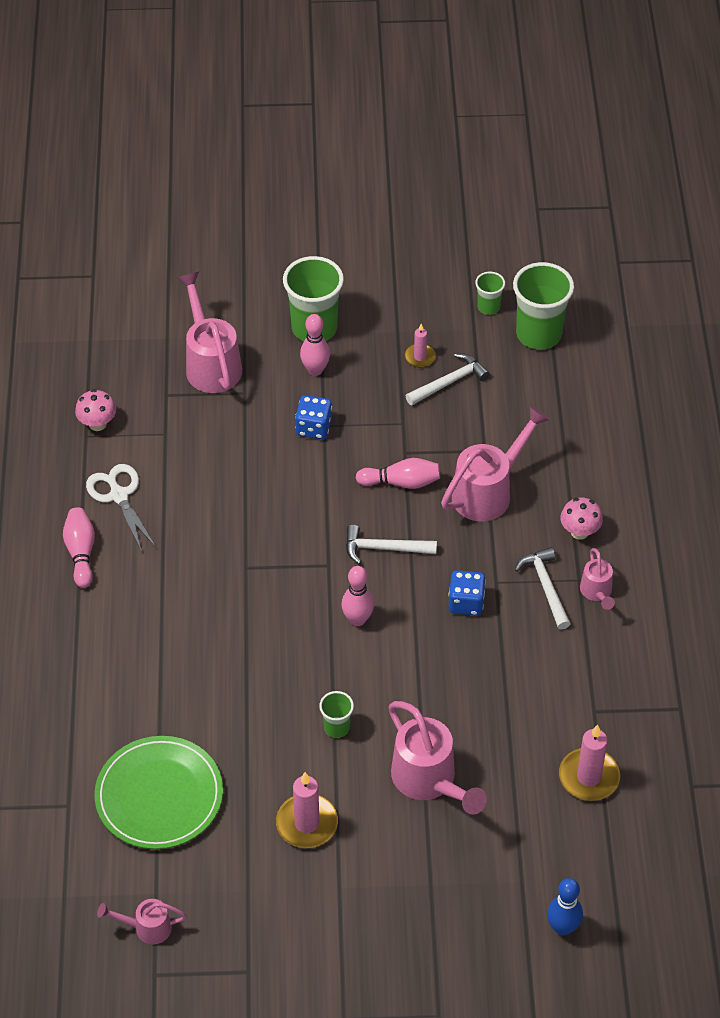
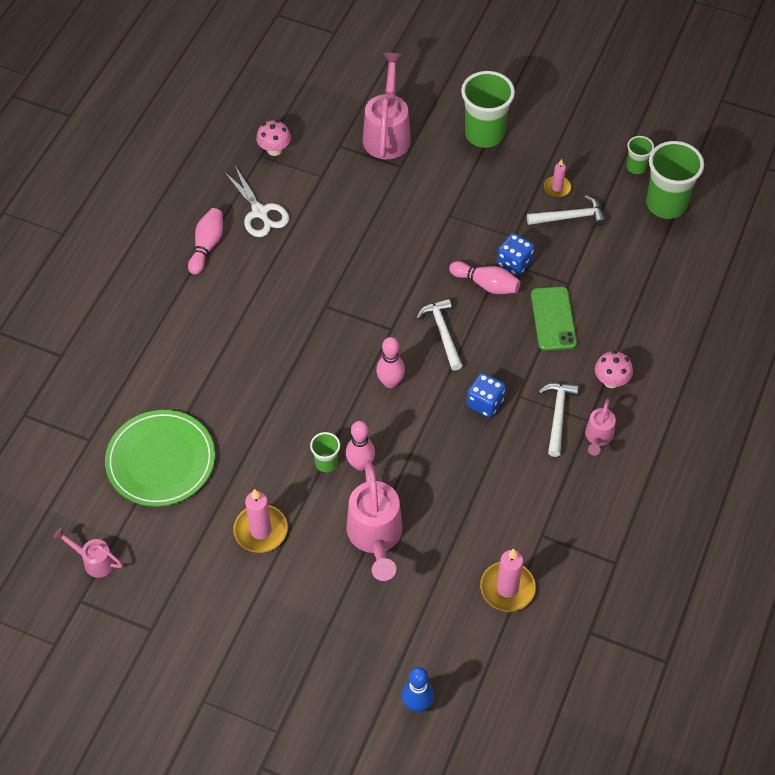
camera: 25 degrees right, 5 degrees up
(119, 496) = (260, 212): white scissors -> white scissors turned 150 degrees clockwise
(314, 427) = (440, 214): blue dice -> blue dice (514, 263)
(315, 370) = (467, 168): pink bowling pin -> pink bowling pin (360, 464)
(384, 548) = (443, 332): white hammer -> white hammer turned 45 degrees clockwise
(488, 491) = (553, 319): pink watering can -> green phone

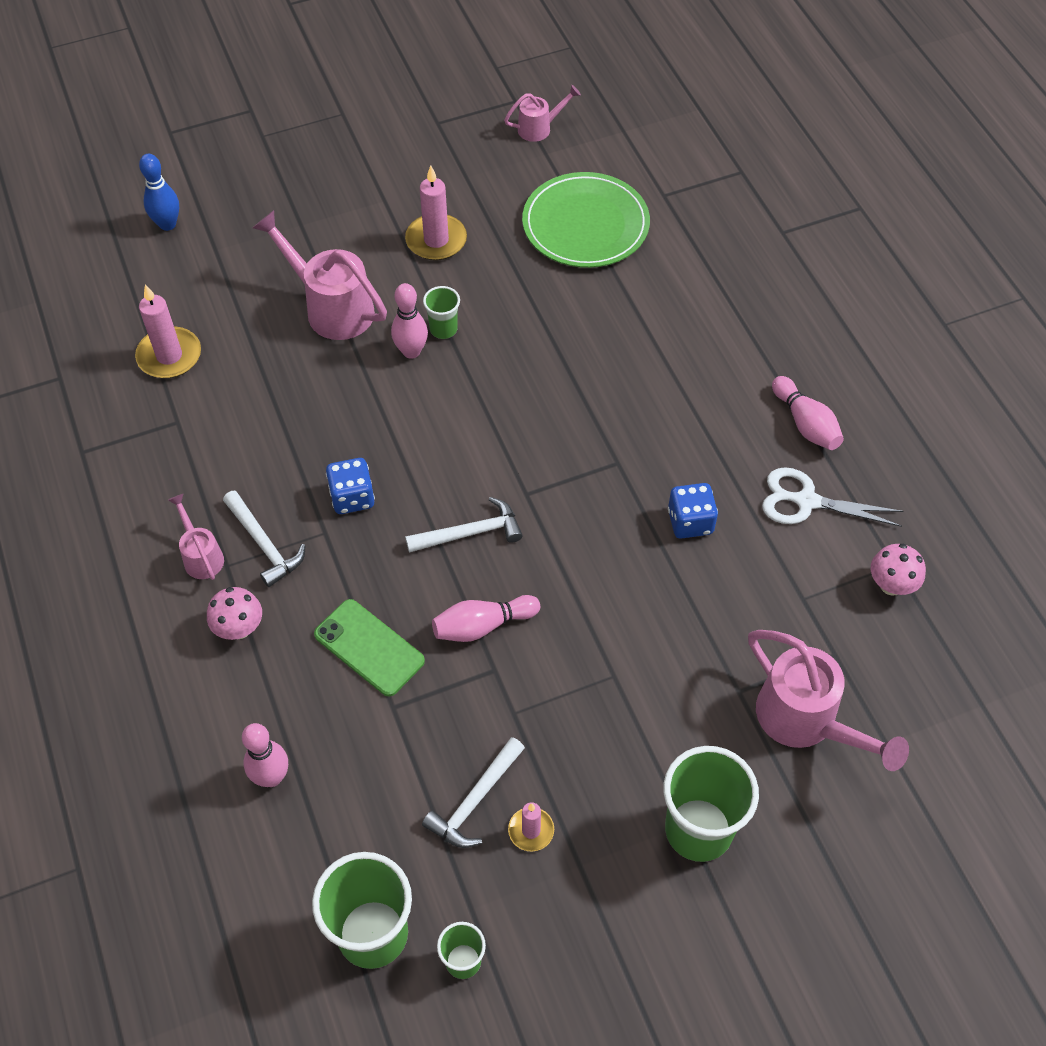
camera: 135 degrees right, 0 degrees up
(390, 382) = (467, 442): pink bowling pin -> pink bowling pin (271, 777)
(443, 332) = (470, 533): white hammer -> white hammer turned 45 degrees counterclockwise
(514, 263) = (478, 679): blue dice -> blue dice (690, 522)

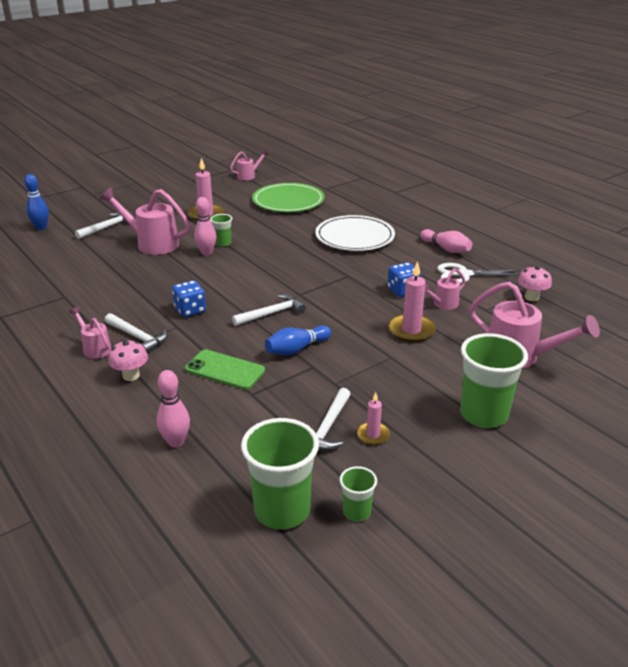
camera: 15 degrees left, 25 degrees down
(169, 356) = (53, 273): pink candle -> pink candle (411, 330)
(270, 245) = (107, 227): none -> white hammer
(483, 625) = (296, 349): pink bowling pin -> blue bowling pin
(664, 356) = (354, 237): none -> white plate
(740, 570) = (442, 304): none -> pink watering can

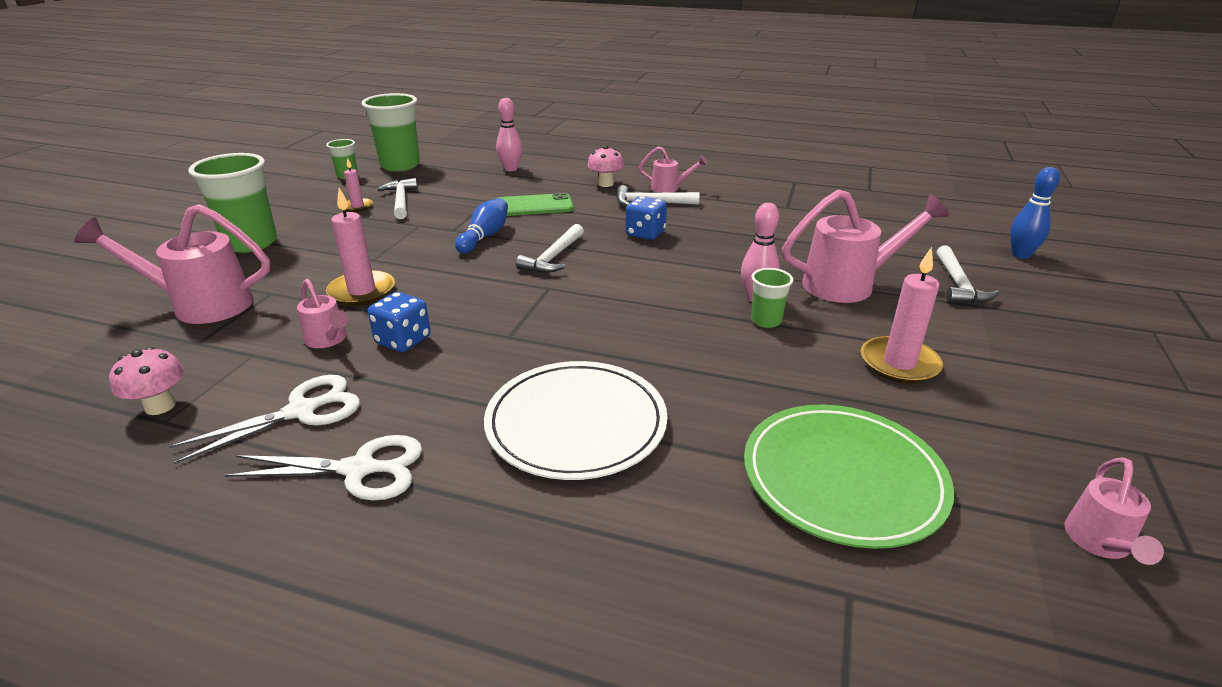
camera: 145 degrees right, 0 degrees up
(442, 304) = (328, 340): pink watering can -> pink watering can turned 120 degrees clockwise
(446, 249) = (359, 469): pink bowling pin -> white scissors

